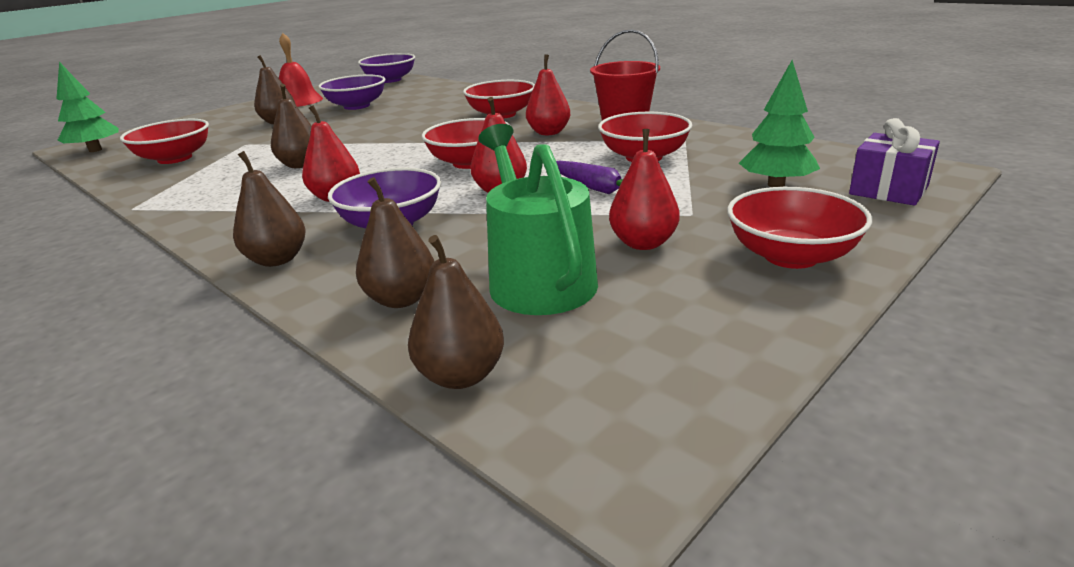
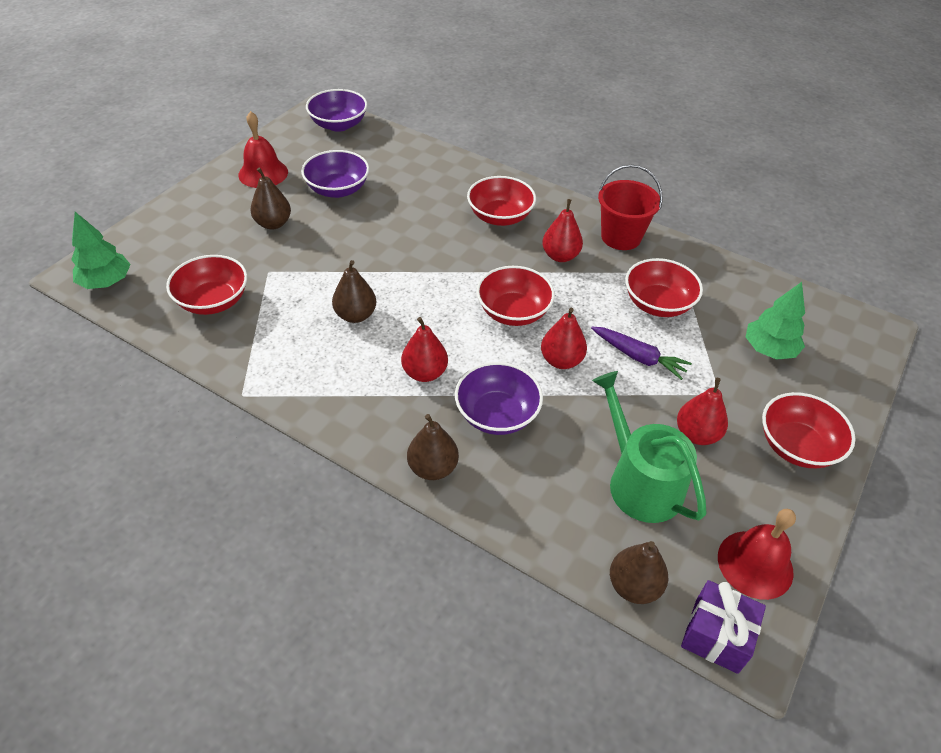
camera: 15 degrees left, 20 degrees up
(401, 299) = (556, 511): brown pear -> none
(677, 364) = (755, 564): none -> red bell
(888, 190) = (847, 357): purple gift -> purple gift (716, 635)

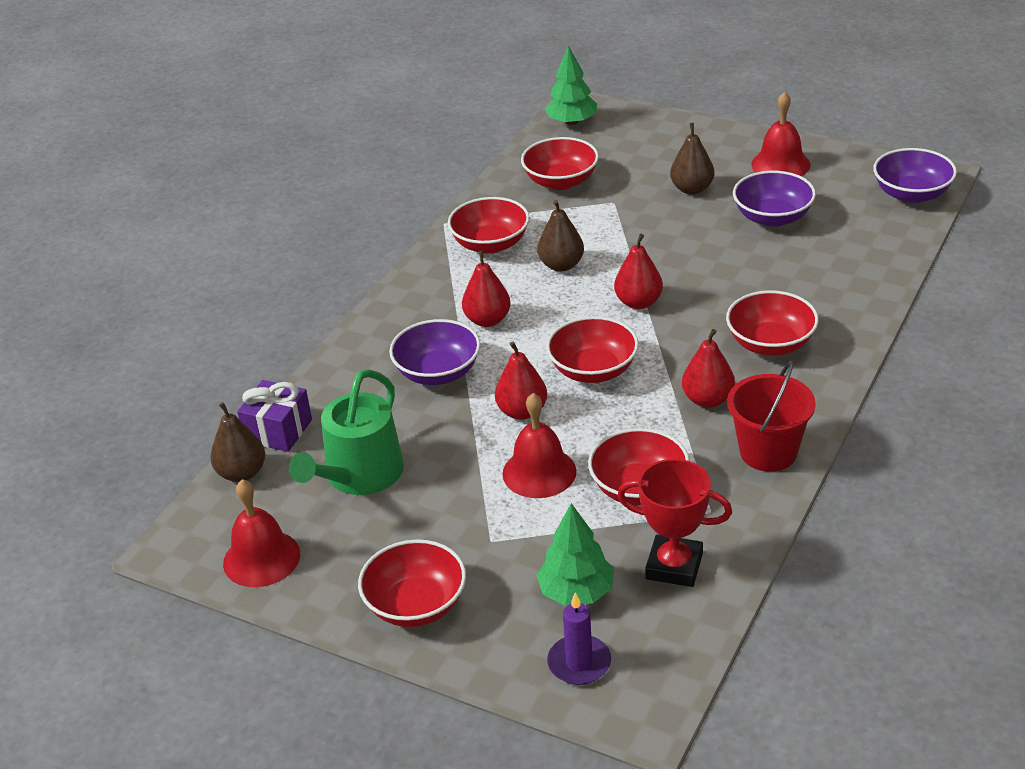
camera: 90 degrees right, 10 degrees down
(299, 361) = (490, 244): none -> red bowl
(433, 468) = (369, 340): brown pear -> none
(638, 357) = (539, 472): purple carrot -> red bell
(639, 481) = (359, 475): green watering can -> green watering can turned 150 degrees clockwise
(696, 434) = (426, 519): red pear -> red pear (638, 302)
(716, 635) = (189, 527): purple gift -> purple gift (278, 430)
(737, 297) = (674, 566): none -> red trophy
(837, 355) = (579, 663): none -> purple candle

